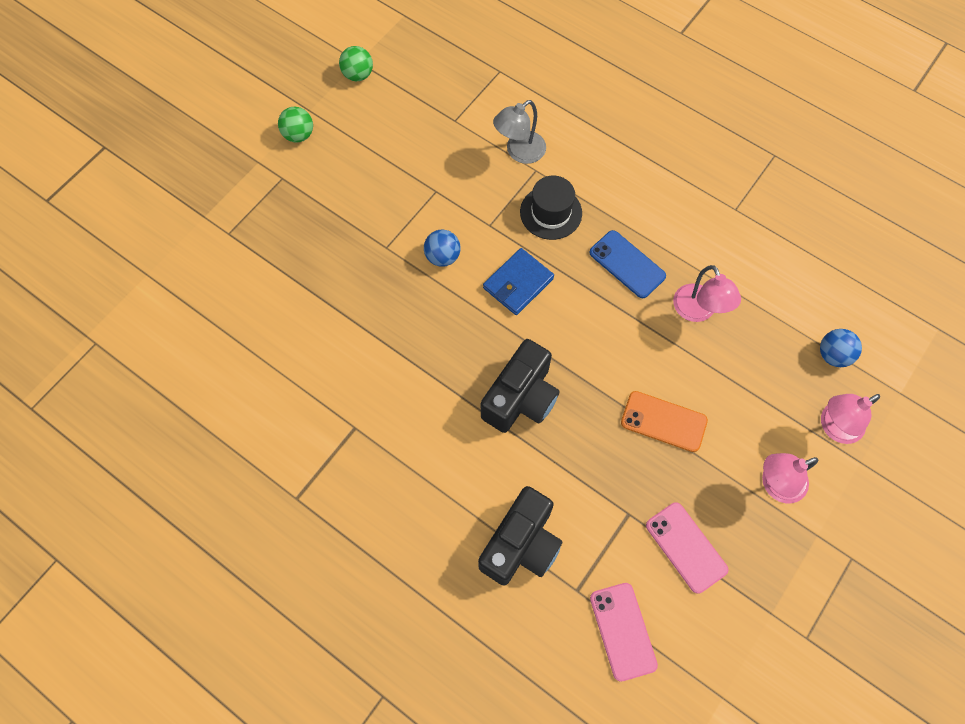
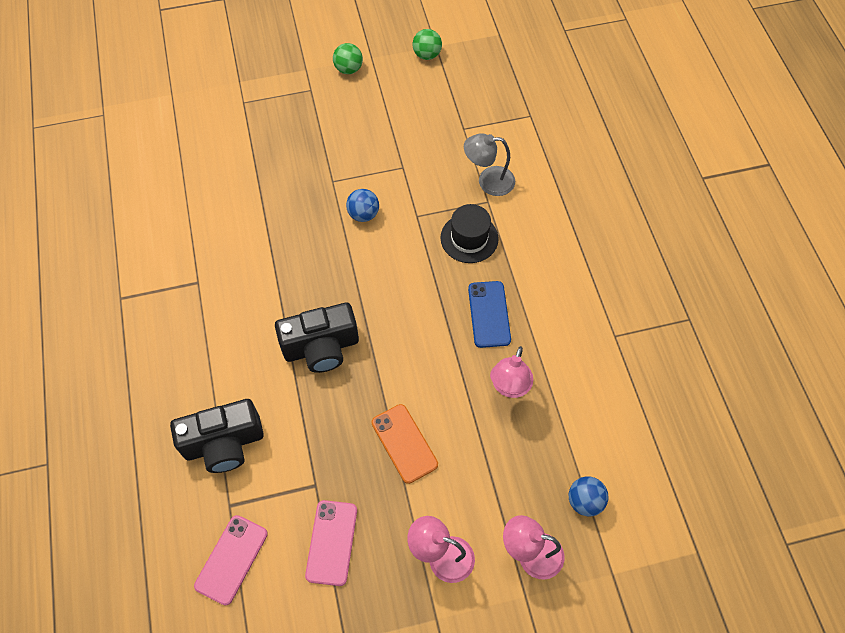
camera: 40 degrees right, 5 degrees down
(518, 283) = (397, 269): blue wallet -> none

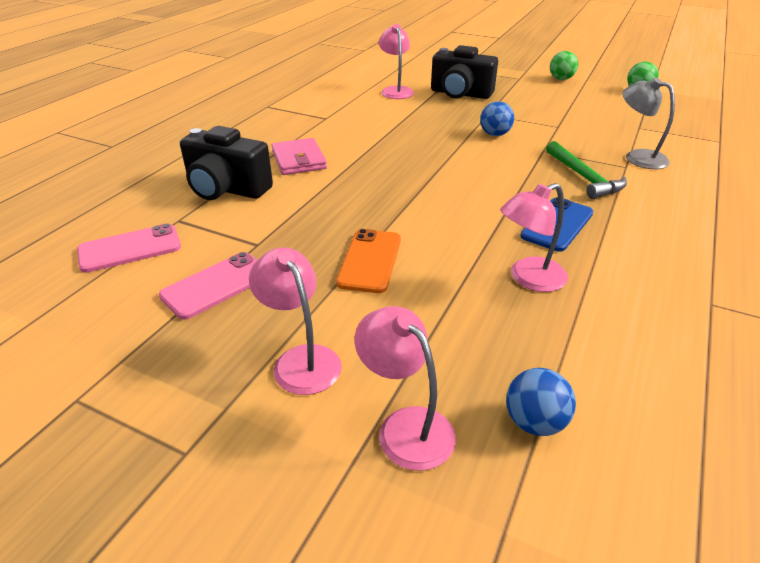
camera: 40 degrees right, 25 degrees down
(216, 188) = (396, 91): none -> pink lamp
(240, 364) = (299, 160): none -> pink wallet
(321, 347) = (371, 178): black camera -> black camera (460, 94)
(469, 238) = (584, 177): black hat -> green hammer

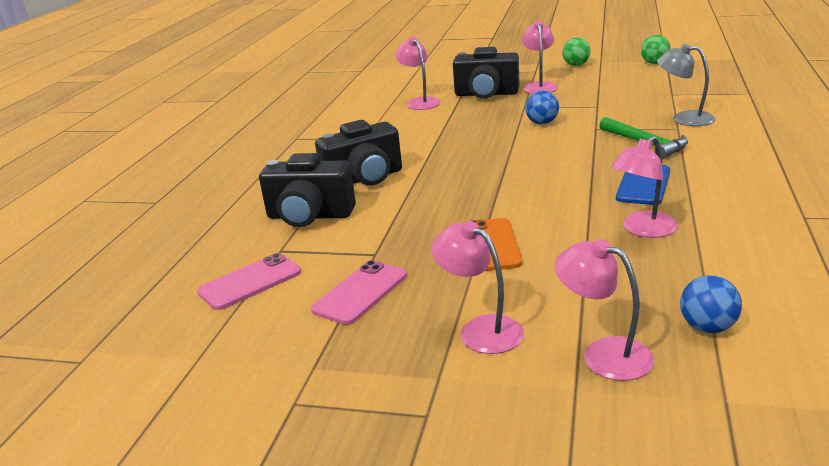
camera: 10 degrees left, 10 degrees down
(299, 160) = (364, 178): pink wallet -> black camera
(514, 95) = (539, 86): none -> pink lamp

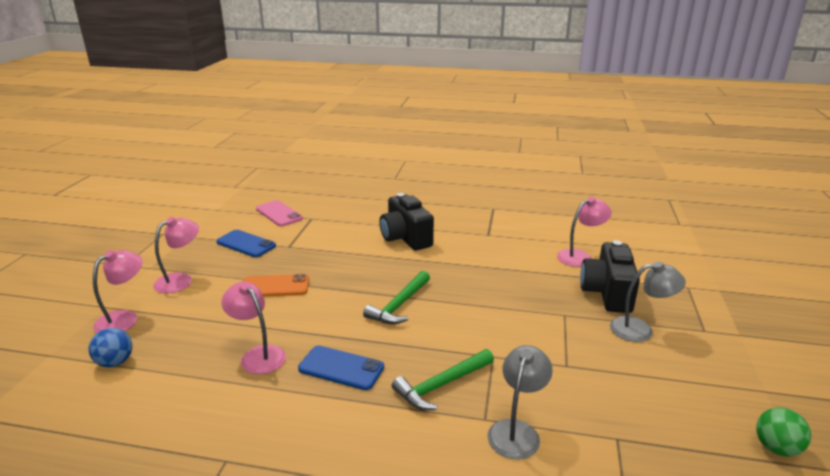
camera: 85 degrees right, 0 degrees up
(310, 216) = (352, 223): black camera -> none
(360, 293) = (246, 244): pink phone -> blue phone
(522, 169) = (399, 305): none -> green hammer
(539, 86) = (640, 329): pink lamp -> grey lamp
(542, 123) = (513, 323): blue ball -> none
(576, 65) = (741, 366): green ball -> none

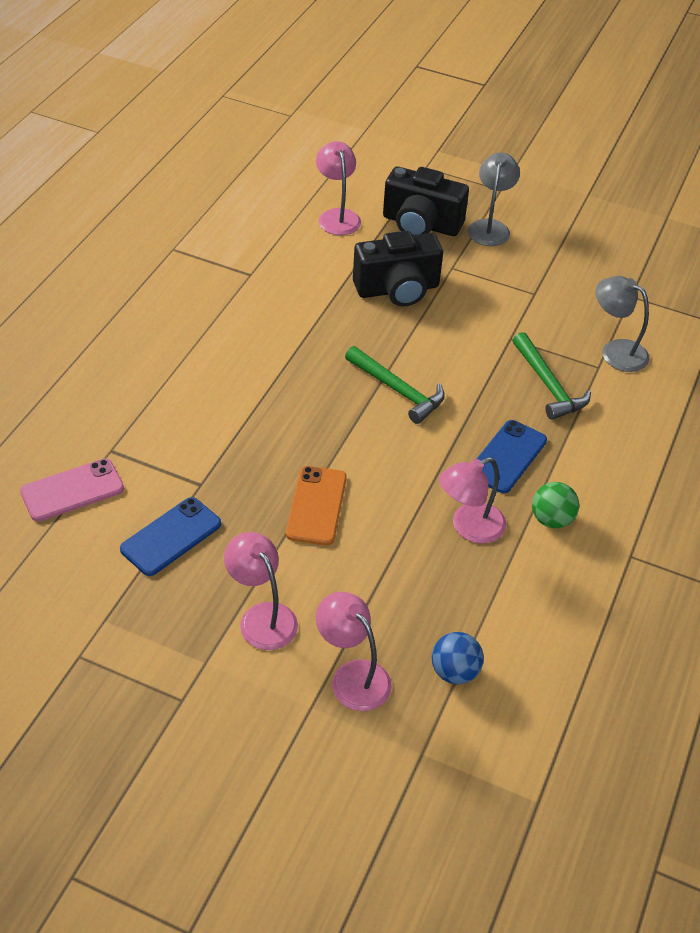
camera: 80 degrees left, 20 degrees up
(405, 238) = (227, 354): black camera -> black camera (397, 289)
(776, 448) = (650, 220): green ball -> green ball (551, 519)

